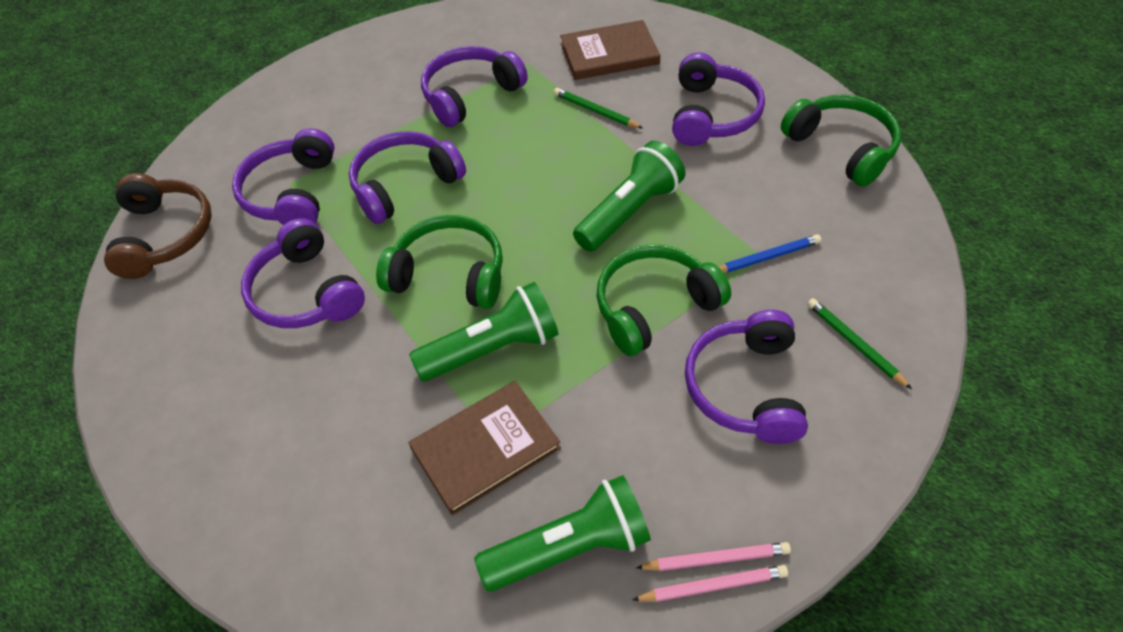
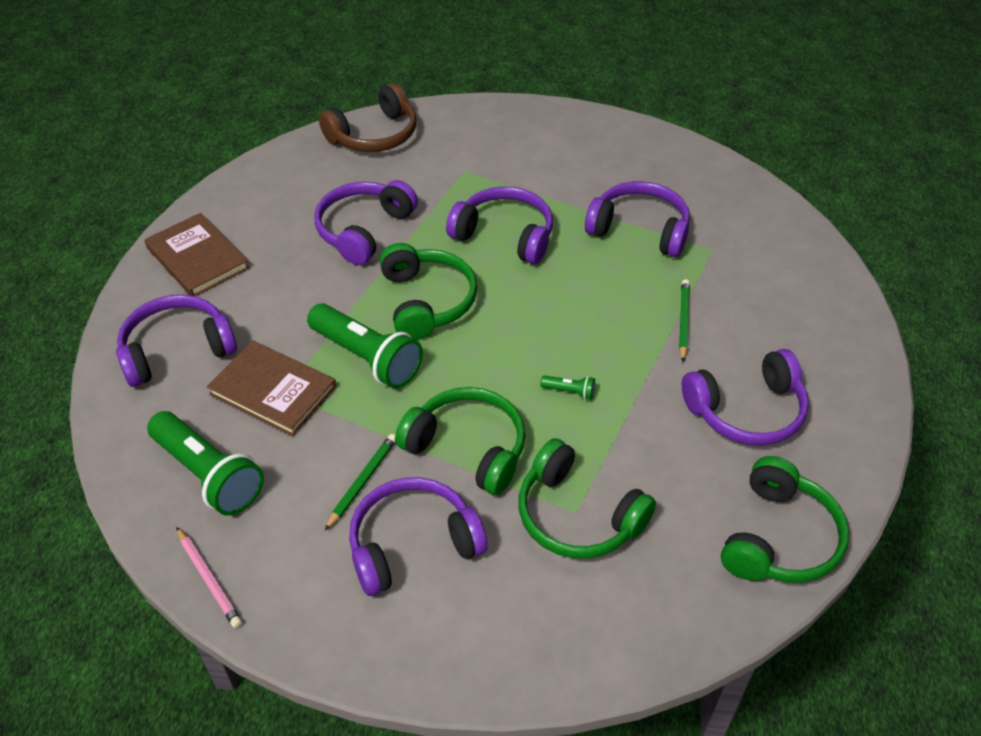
camera: 60 degrees right, 5 degrees down
(292, 193) = (455, 177): purple headphones -> purple headphones (177, 350)
(609, 54) = (773, 302): brown book -> brown book (197, 258)
(629, 212) = (569, 391): green flashlight -> green flashlight, size x0.41
(716, 559) = (233, 574): pink pencil -> none
(767, 257) = (577, 515): blue pencil -> green headphones
(855, 343) = (509, 619): green pencil -> green pencil (363, 482)

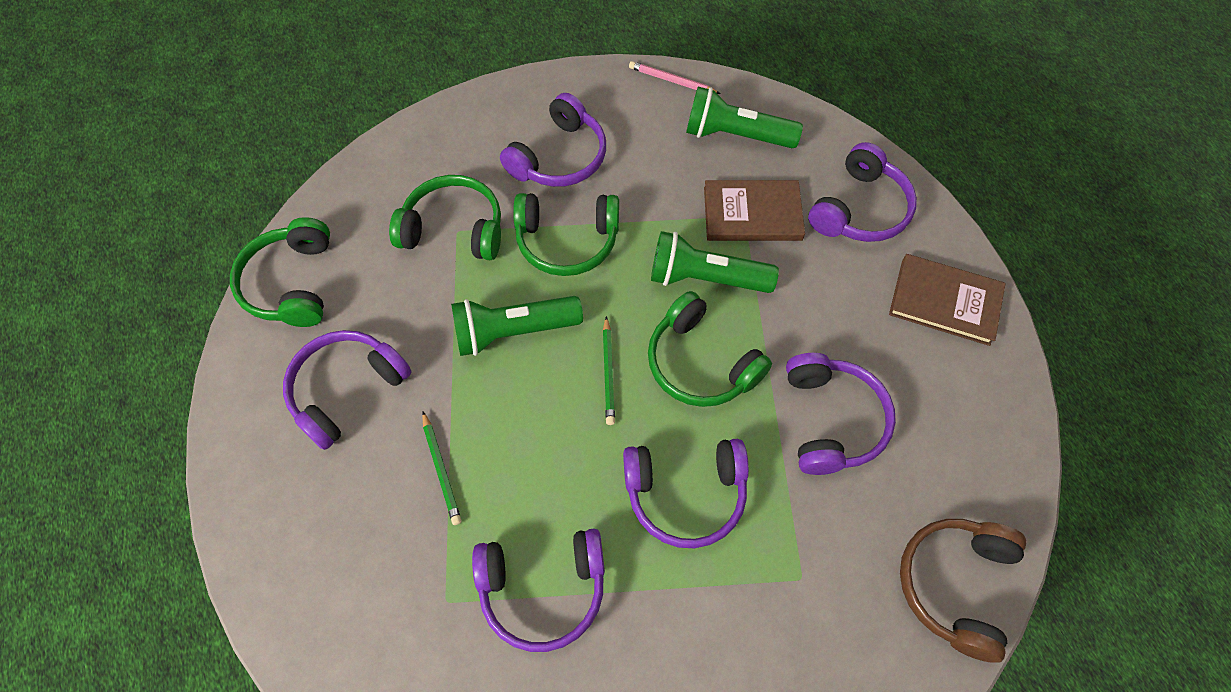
camera: 150 degrees right, 15 degrees up
(363, 482) = (625, 180): green pencil -> green pencil (608, 373)
(569, 391) = (513, 331): green flashlight -> green flashlight, size x2.43

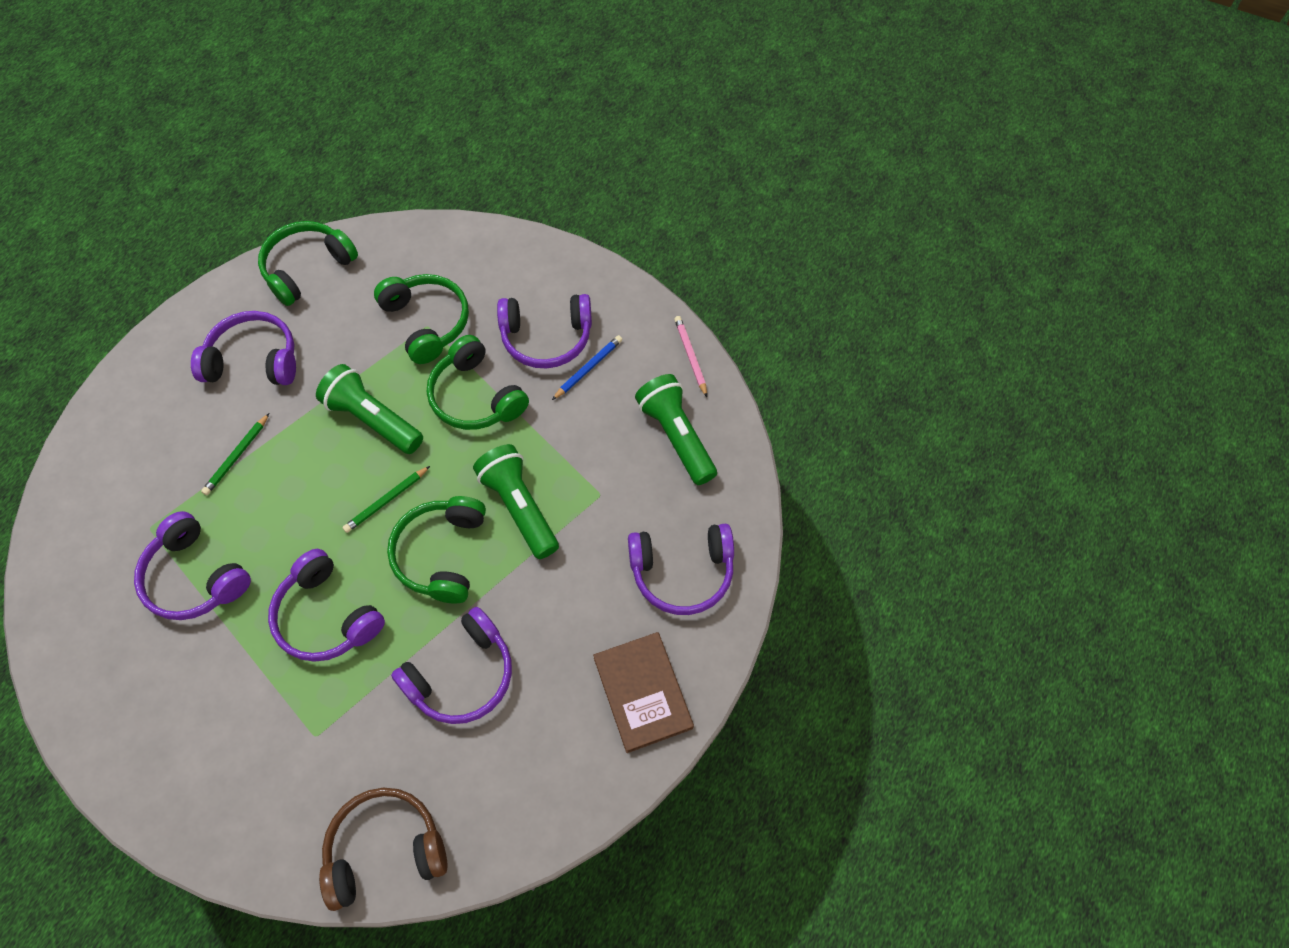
camera: 50 degrees right, 0 degrees up
(617, 149) = (589, 368): none -> blue pencil
(752, 213) = (608, 499): brown book -> none

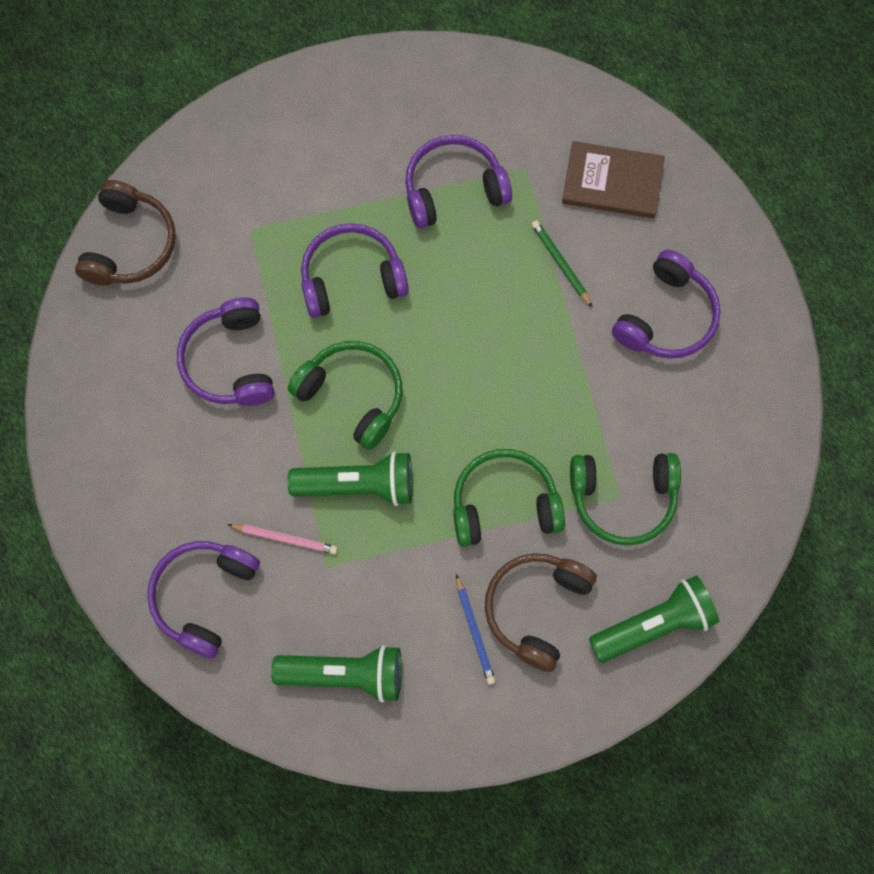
camera: 120 degrees right, 10 degrees up
(307, 268) = (761, 411): green headphones -> none
(373, 419) = (533, 397): green flashlight -> green flashlight (654, 625)
(386, 501) = (436, 372): green pencil -> none
(546, 338) = (536, 609): purple headphones -> brown headphones
(642, 692) = (120, 499): brown book -> brown book (612, 182)
(690, 356) = (429, 746): pink pencil -> pink pencil (285, 539)

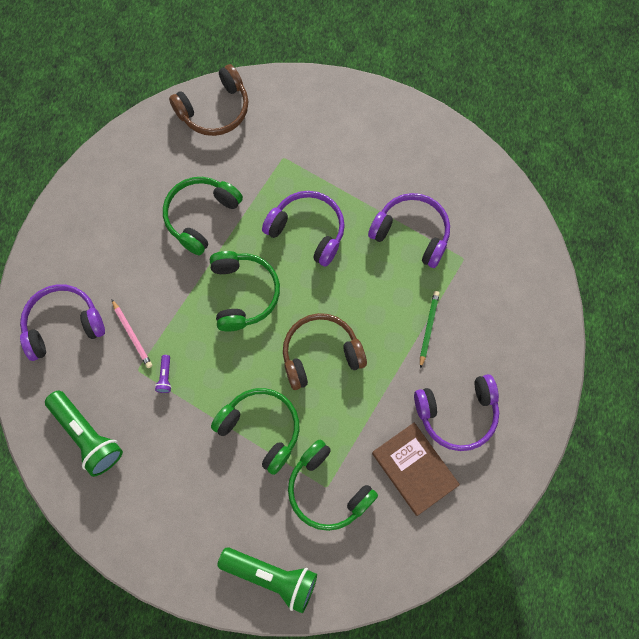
camera: 45 degrees right, 0 degrees up
(230, 361) = (201, 216): purple headphones -> green headphones
(358, 485) = (197, 343): green flashlight -> none
(361, 546) = (165, 377): none -> purple flashlight
(474, 632) = (174, 481): blue pencil -> none
(536, 609) = (218, 502): brown headphones -> brown headphones (320, 354)
(612, 182) = (505, 310): brown book -> brown book (414, 469)

